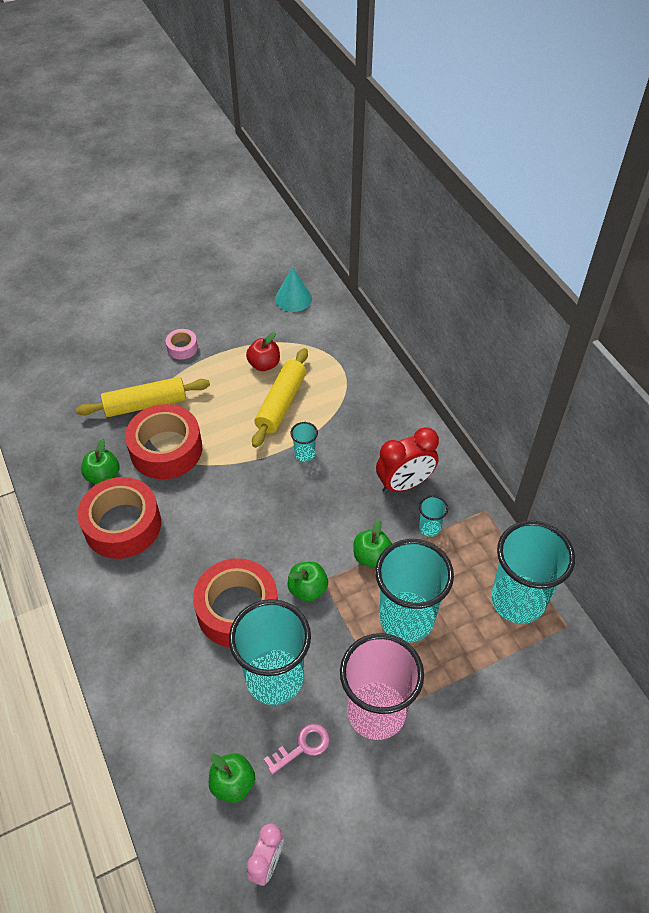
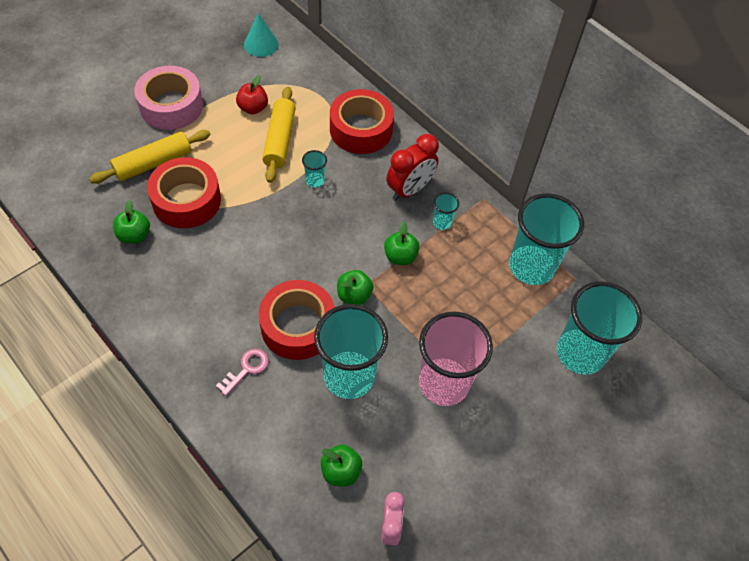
camera: 20 degrees left, 5 degrees up
(122, 525) = (168, 275): red tape -> red tape (361, 129)
(182, 348) = (171, 106): pink tape -> pink tape, size x2.16
(302, 747) = (390, 426): pink key -> pink key (246, 369)
(406, 618) = (445, 301): turquoise cup -> turquoise cup (580, 353)

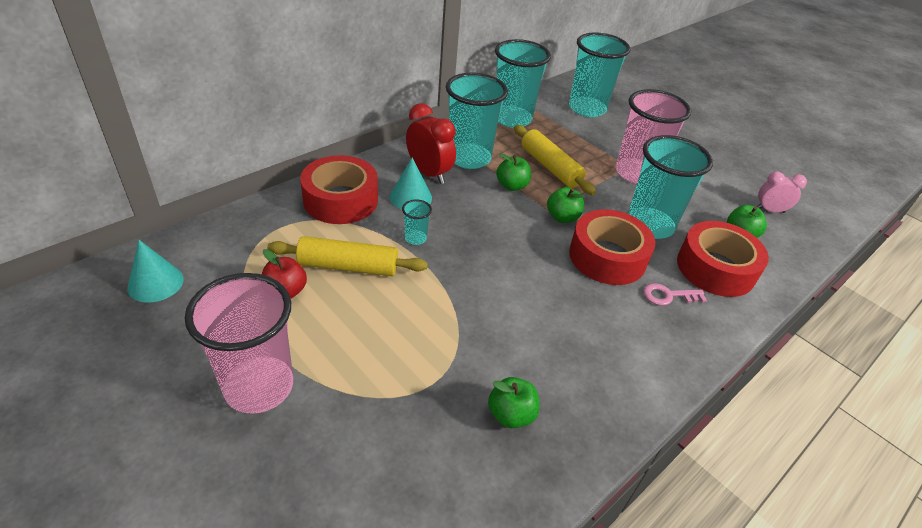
camera: 90 degrees left, 15 degrees down
(153, 163) = (377, 402): yellow rolling pin -> yellow rolling pin (550, 167)
(171, 106) = (259, 387): pink tape -> pink cup
(186, 200) = (447, 357): red tape -> red tape (715, 268)
(246, 369) = (668, 296): pink key -> pink key turned 45 degrees counterclockwise
(371, 176) = (410, 197): none -> turquoise cone
(442, 222) = (469, 158): turquoise cup -> turquoise cup, size x2.37

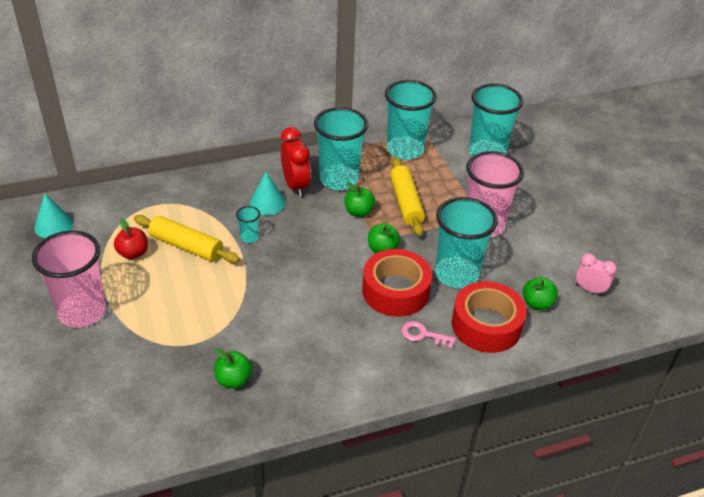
camera: 25 degrees right, 0 degrees up
(340, 200) = (211, 193): red tape -> none

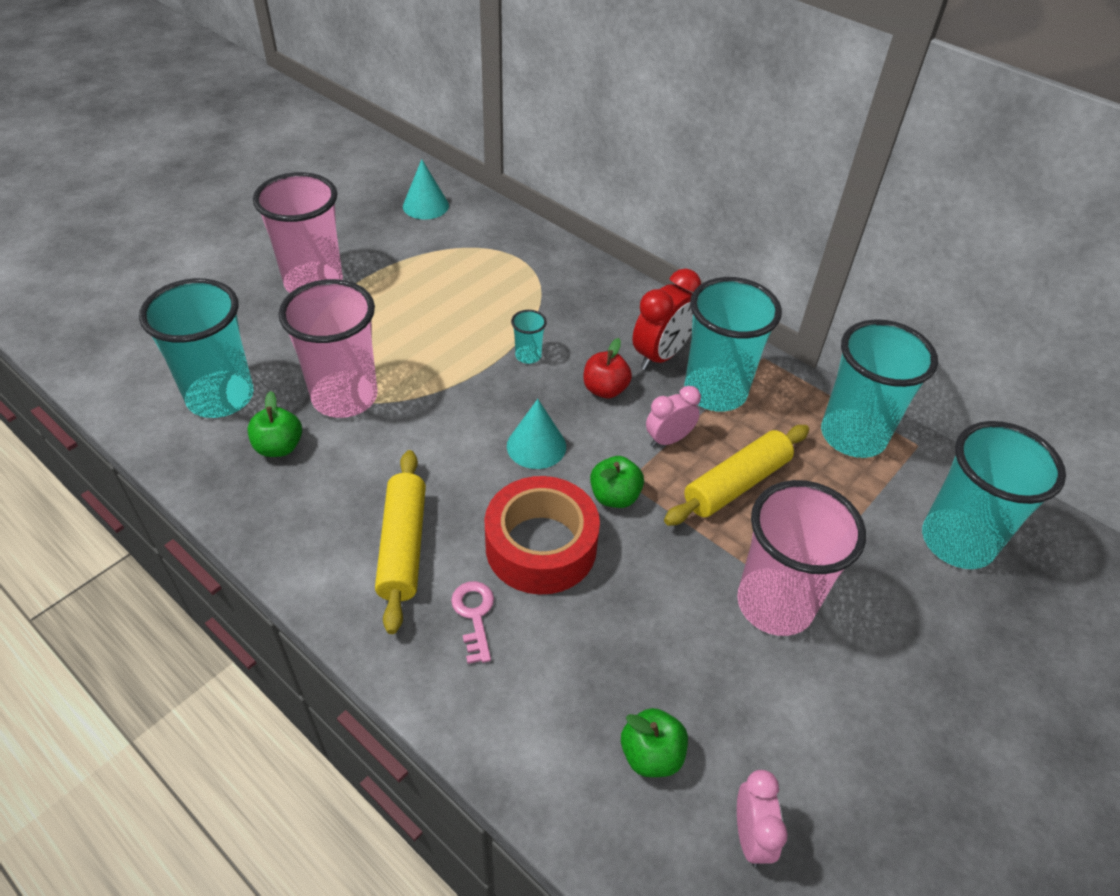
camera: 60 degrees right, 5 degrees up
(133, 253) = (427, 277): red apple -> red apple (605, 389)
(186, 246) = (470, 311): yellow rolling pin -> yellow rolling pin (403, 546)
(214, 333) = (345, 397): none -> pink cup
(267, 203) = (604, 344): turquoise cone -> turquoise cone (536, 446)
(359, 212) = (668, 439): green apple -> pink clock
(456, 274) = (632, 609): turquoise cup -> turquoise cup (220, 397)
(486, 325) = (549, 694): red tape -> none

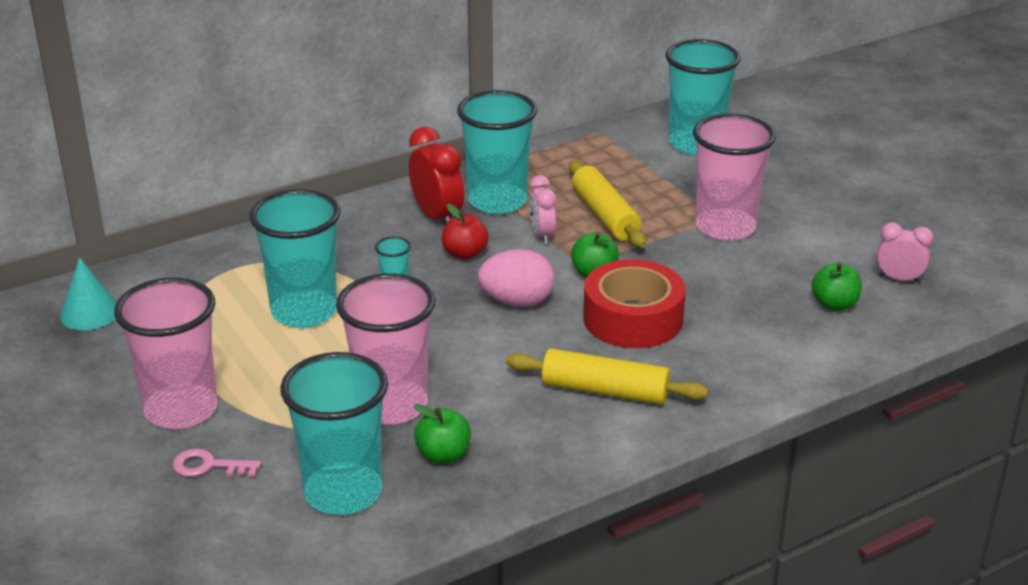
camera: 70 degrees left, 15 degrees down
(474, 616) = (692, 363): pink key -> pink key (209, 466)
(536, 446) = (517, 302): turquoise cone -> pink egg
(852, 436) = (578, 154): turquoise cup -> turquoise cup (304, 312)

